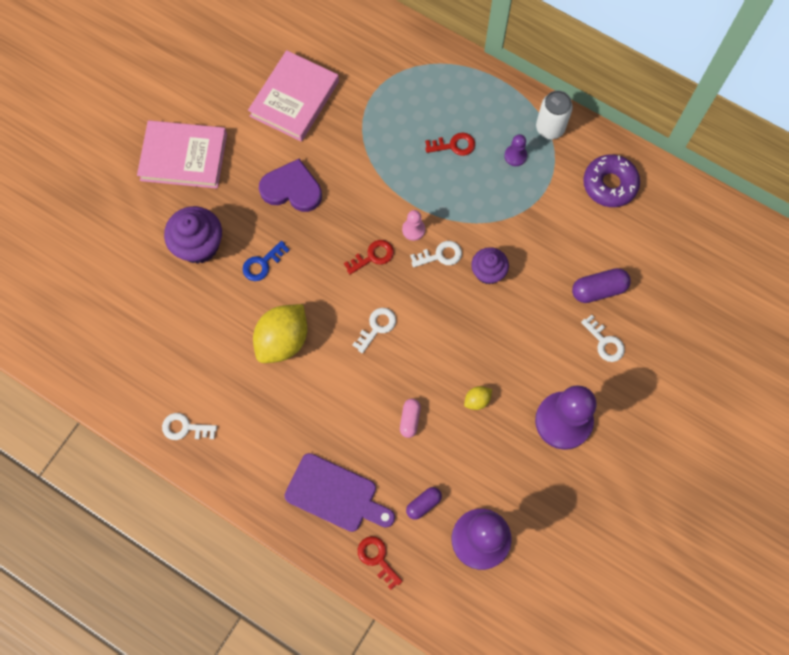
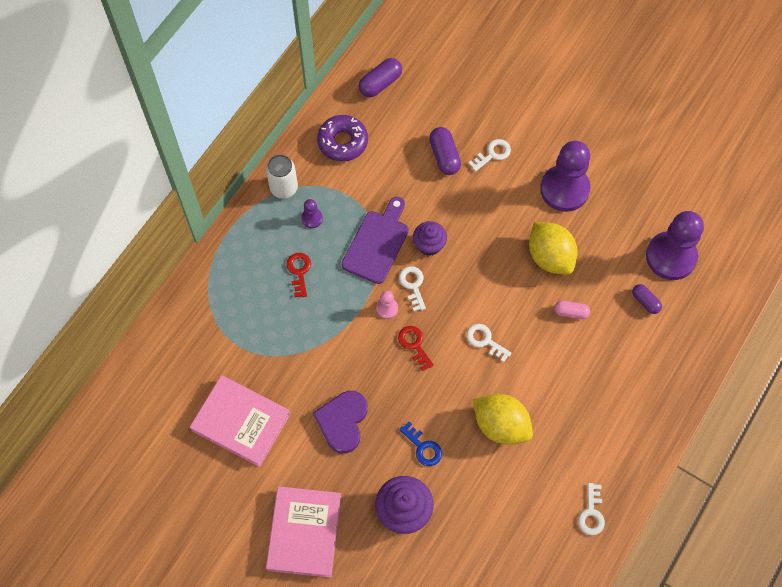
camera: 90 degrees left, 5 degrees down
(335, 495) = (643, 375): purple cutting board -> purple cutting board (377, 243)
(377, 558) = (695, 339): red key -> none
(477, 400) = (550, 257): yellow lemon -> yellow lemon, size x2.24
(688, 222) = (380, 83): none -> purple capsule

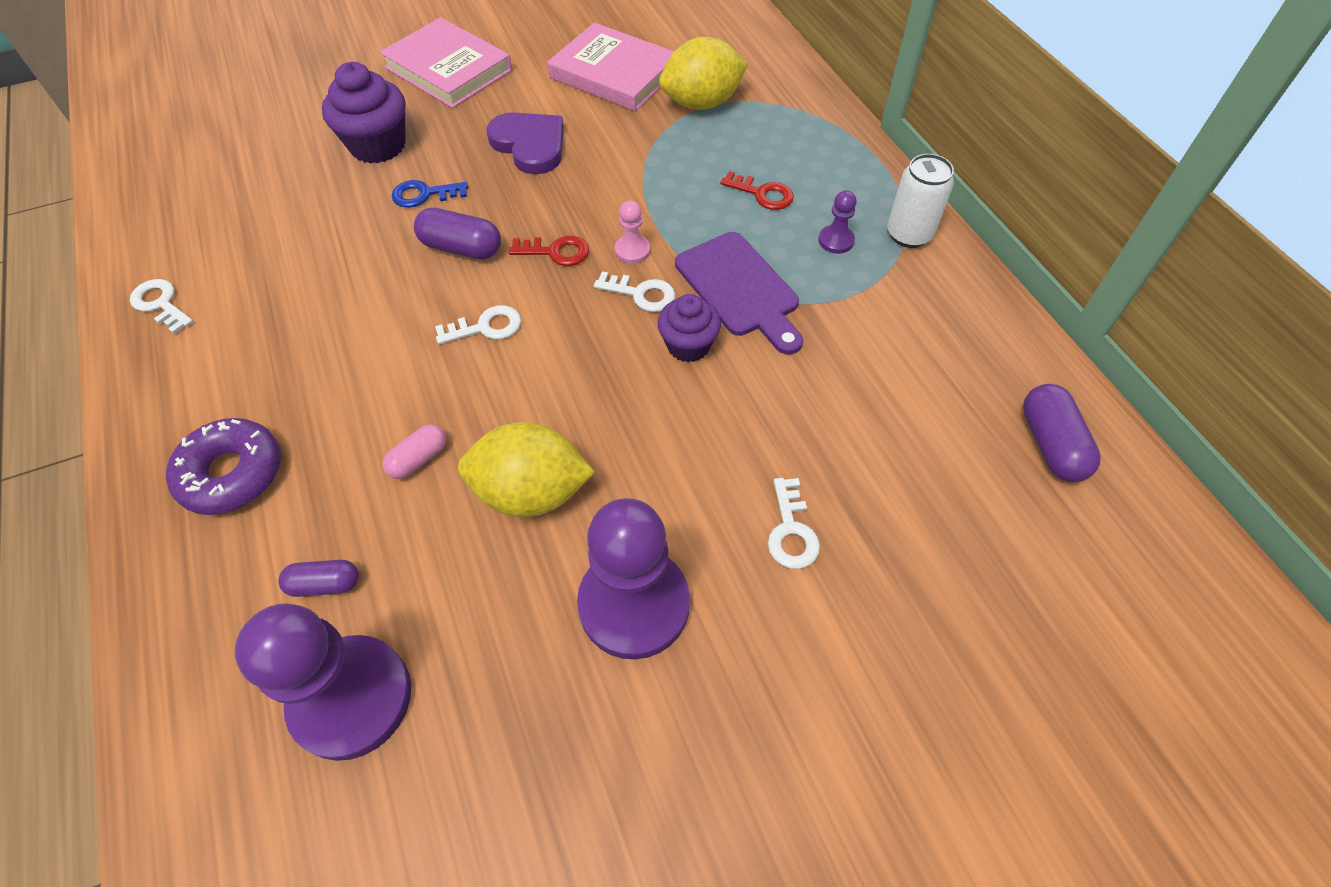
camera: 125 degrees right, 10 degrees down
(241, 422) = (614, 74): pink book -> pink book turned 60 degrees clockwise
(342, 142) = (952, 335): purple donut -> purple donut (232, 473)
(444, 156) = (835, 454): purple capsule -> purple capsule (461, 248)
(501, 425) = (364, 279): yellow lemon -> yellow lemon (702, 103)

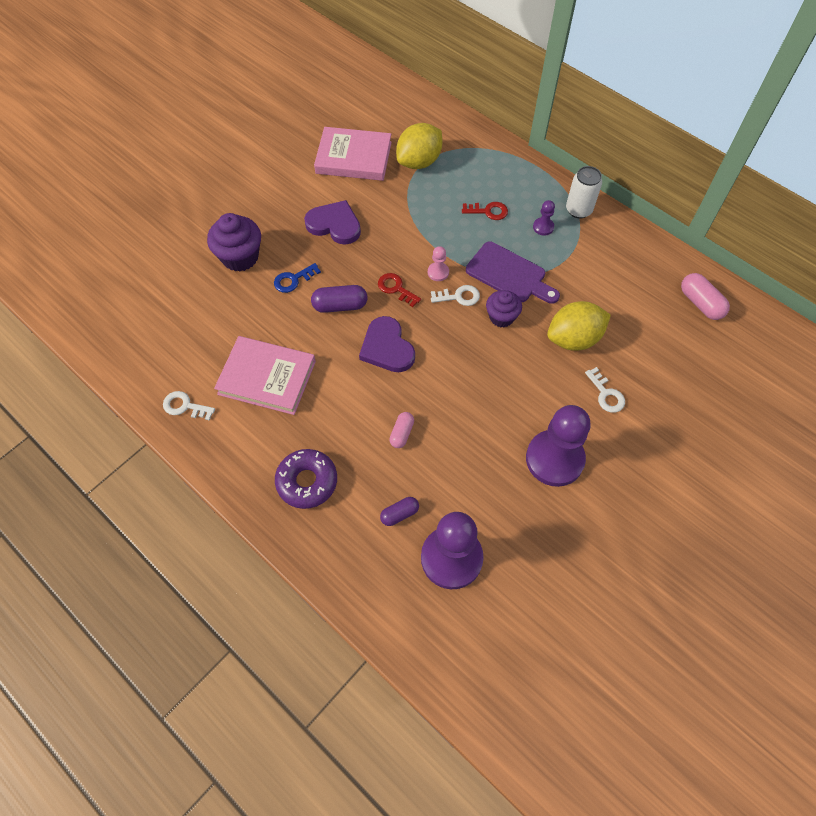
camera: 25 degrees left, 5 degrees up
(448, 69) = (246, 187): pink book -> pink book (267, 377)
(486, 327) = (387, 348): white key -> purple heart
(531, 492) = (471, 426): yellow lemon -> yellow lemon (573, 339)
(556, 252) = (396, 288): red key -> red key turned 120 degrees counterclockwise
(1050, 444) = (700, 303): purple capsule -> pink capsule

